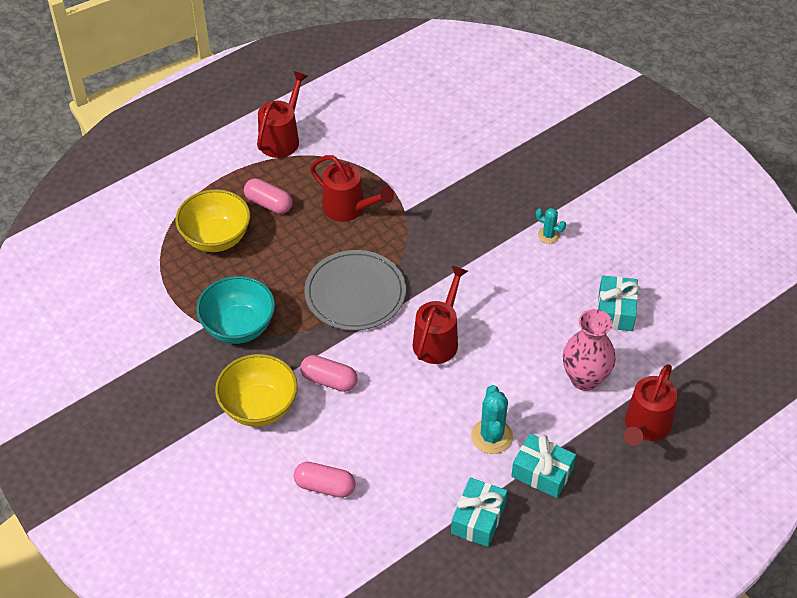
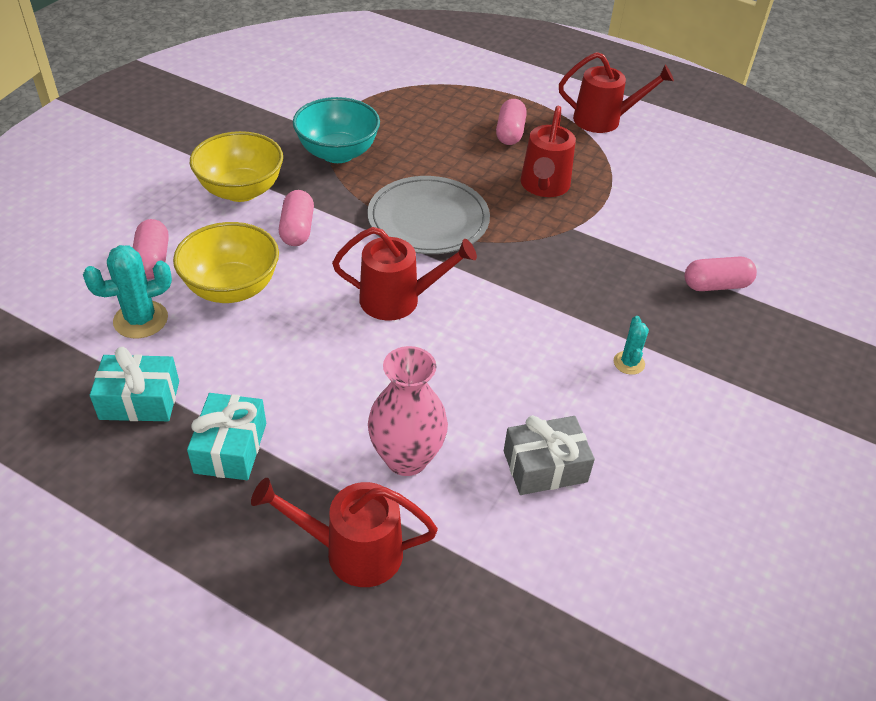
camera: 65 degrees right, 5 degrees down
(216, 238) = (442, 113): yellow bowl -> yellow bowl (232, 288)
(492, 436) = (271, 383): turquoise cactus -> turquoise cactus (141, 320)
(497, 159) = (716, 285): none -> pink capsule
(615, 311) = (545, 466): turquoise gift -> grey gift

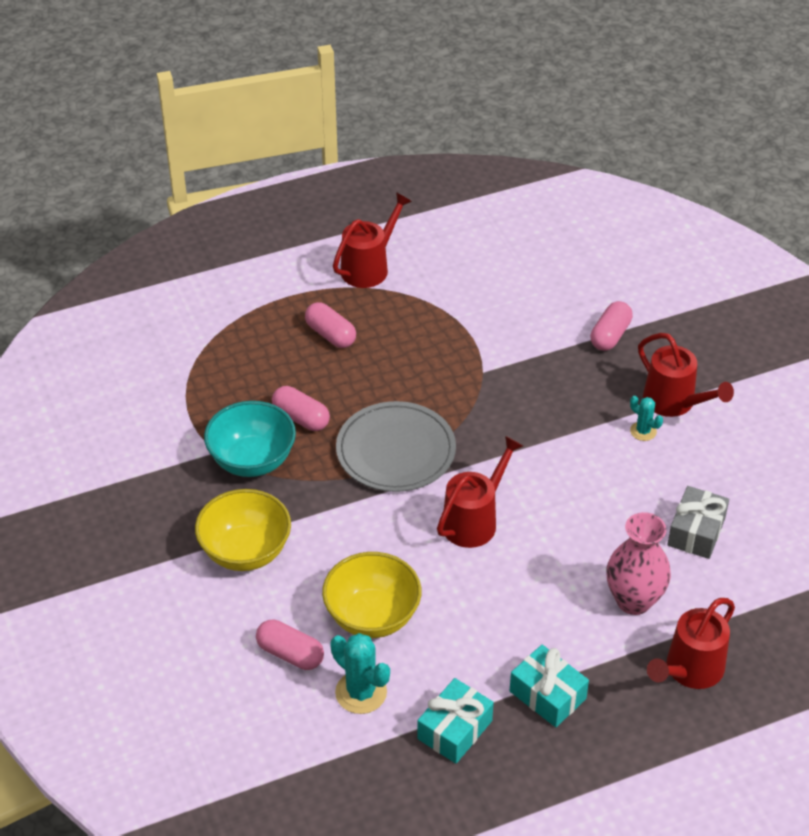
camera: 50 degrees left, 0 degrees up
(141, 320) = (361, 692): turquoise cactus -> turquoise cactus turned 60 degrees counterclockwise
(297, 229) = (334, 539): pink capsule -> pink capsule (301, 418)
(544, 187) = (419, 357): red watering can -> red watering can (675, 403)

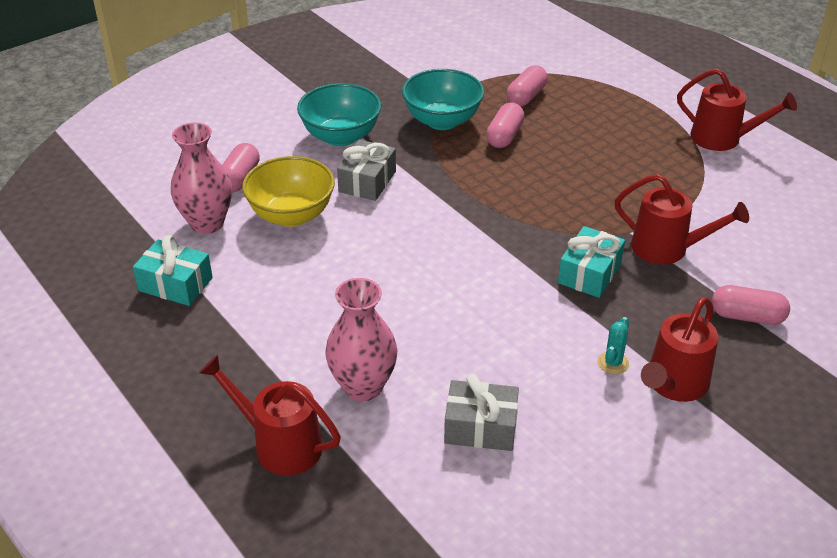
camera: 75 degrees right, 5 degrees down
(245, 551) = (341, 136): yellow bowl -> turquoise bowl
(330, 335) = (617, 133): pink capsule -> pink capsule (526, 97)
(337, 544) = (367, 181): none -> grey gift
(361, 692) = (207, 223): turquoise cactus -> pink vase
(396, 450) = (493, 195): grey plate -> none
(474, 520) = (428, 257): red watering can -> red watering can (668, 249)
(547, 695) = (226, 339): turquoise gift -> turquoise gift (589, 273)

